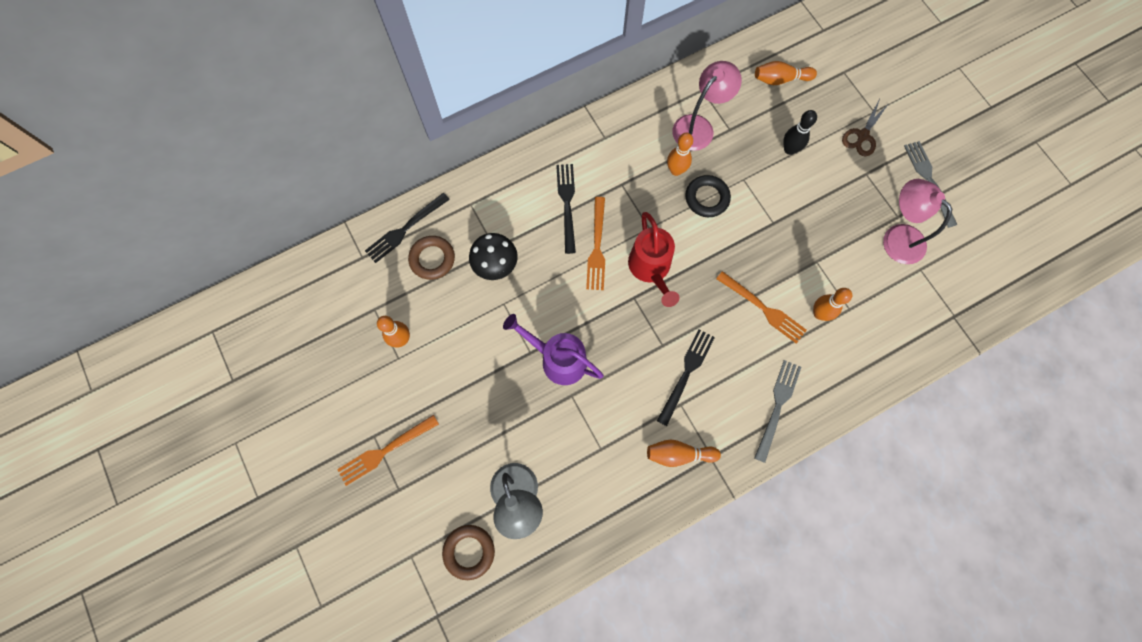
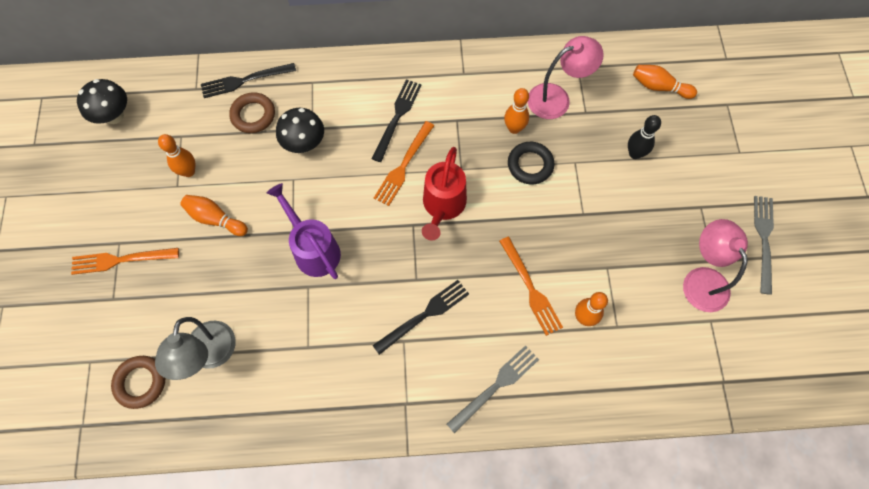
camera: 25 degrees right, 5 degrees down
(297, 317) = (114, 116): none -> black mushroom
(679, 454) = (377, 386): orange bowling pin -> orange bowling pin (215, 219)
(862, 135) = (716, 170): brown scissors -> none

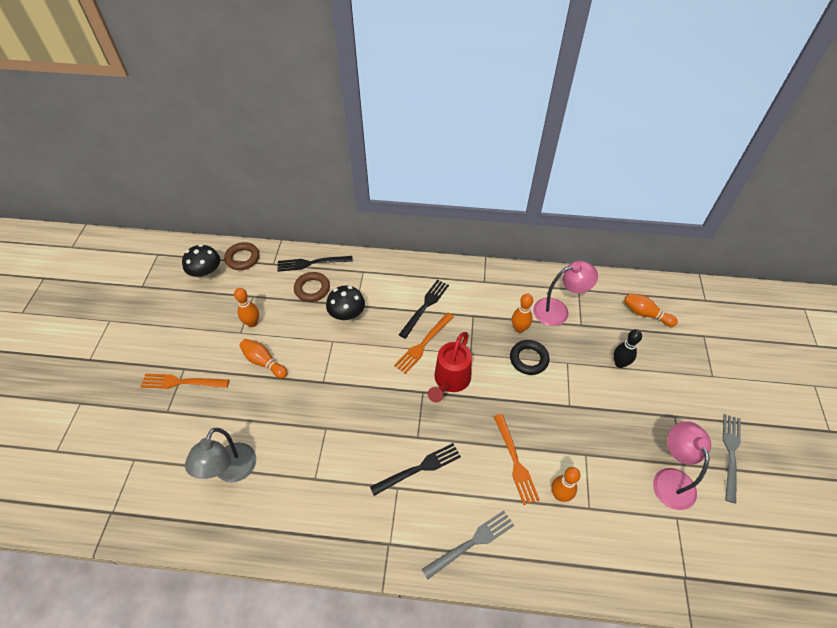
camera: 10 degrees right, 15 degrees down
(140, 382) = (169, 484): brown ring -> brown ring (242, 258)
(313, 249) = (336, 398): purple watering can -> none

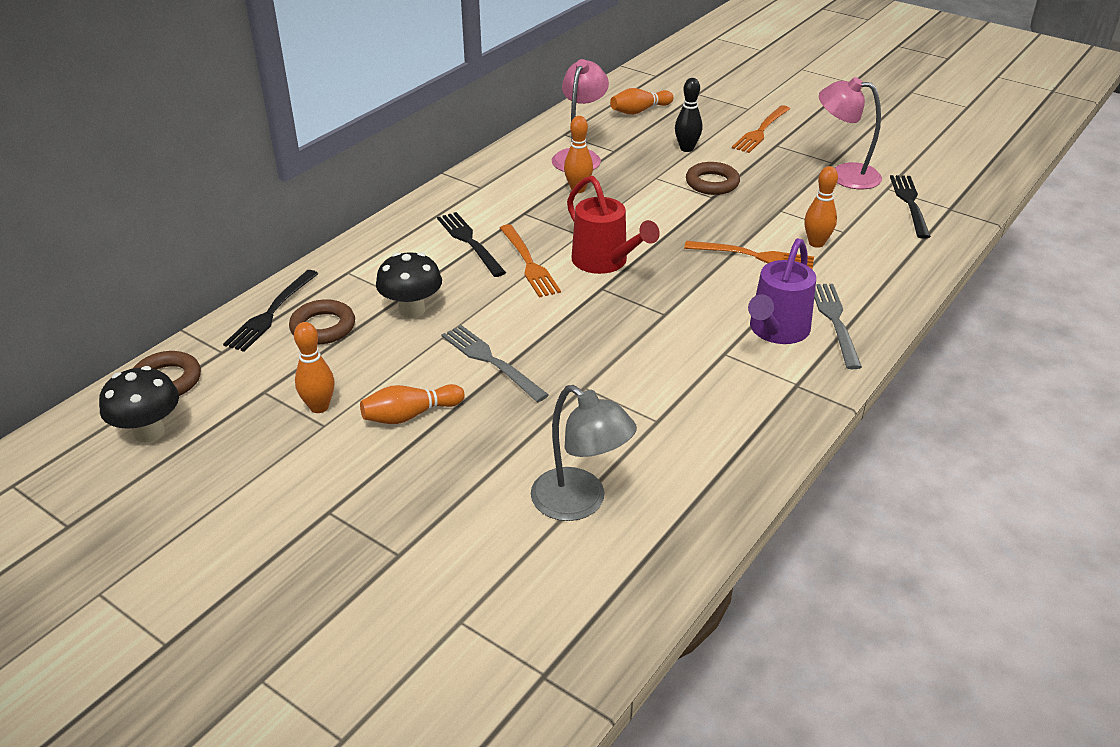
camera: 60 degrees left, 15 degrees down
(181, 382) = (354, 522): orange fork -> orange fork (761, 131)
(419, 468) = (710, 327): black fork -> black fork (909, 203)
(438, 509) = (776, 331): none -> purple watering can
(528, 359) = (627, 199): black ring -> none
(587, 398) = (712, 183): none -> brown ring
(730, 453) = (839, 134): grey fork -> grey fork (490, 361)

